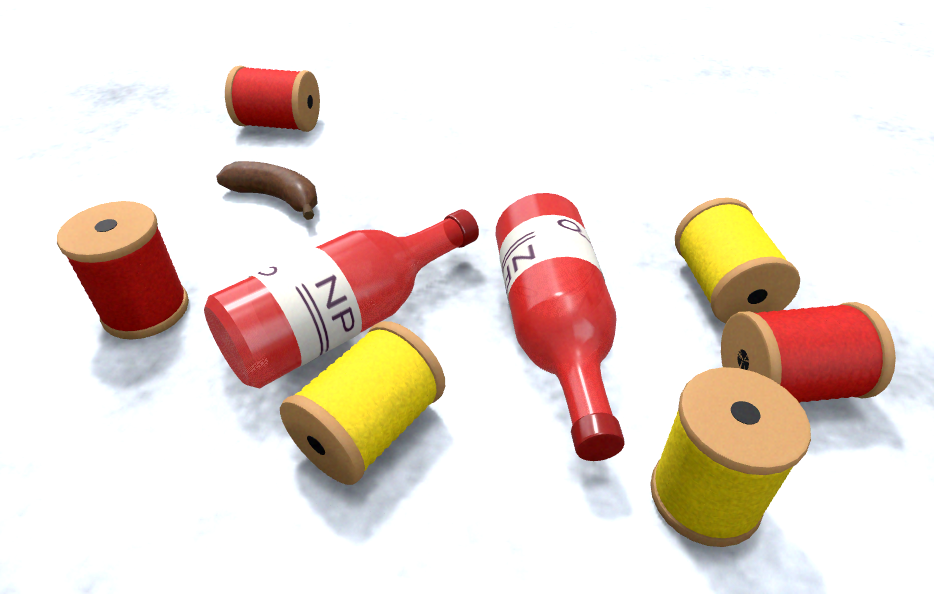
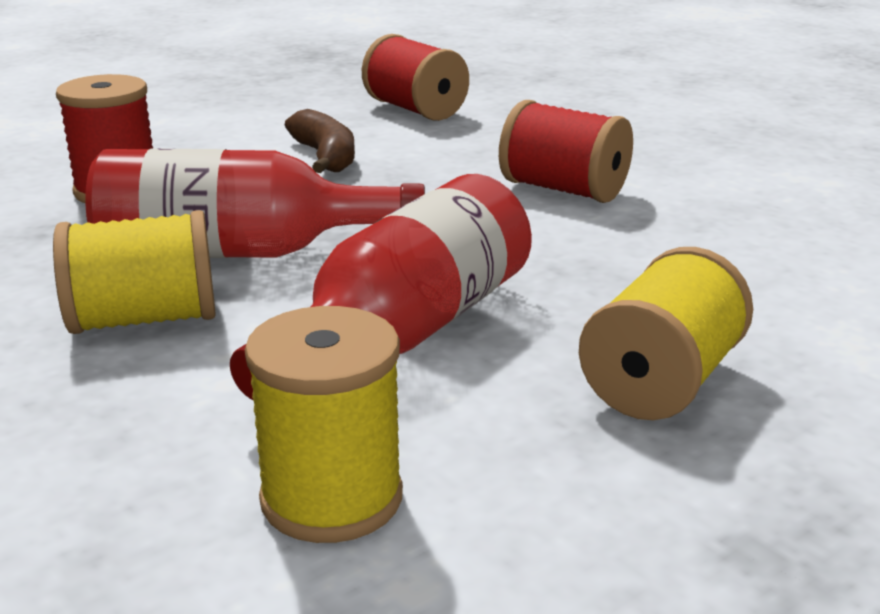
camera: 40 degrees right, 15 degrees down
(786, 385) = (586, 479): red spool -> red spool (564, 190)

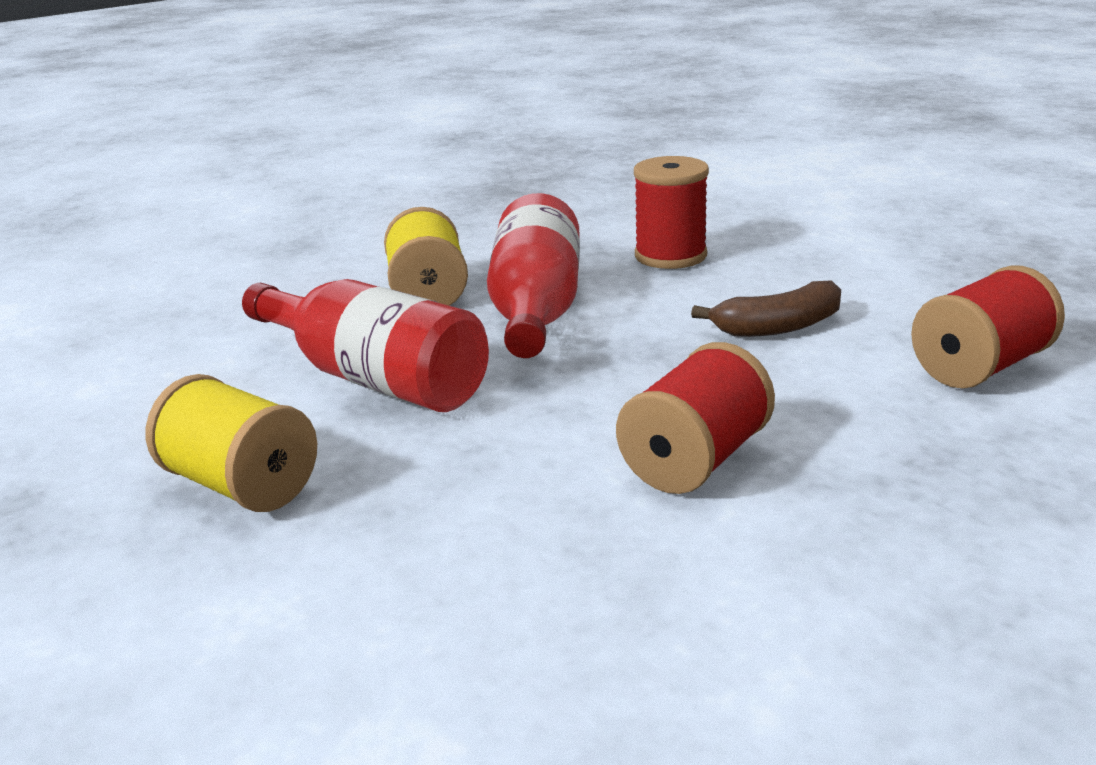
camera: 95 degrees right, 0 degrees up
(331, 498) = (182, 364): yellow spool -> none

